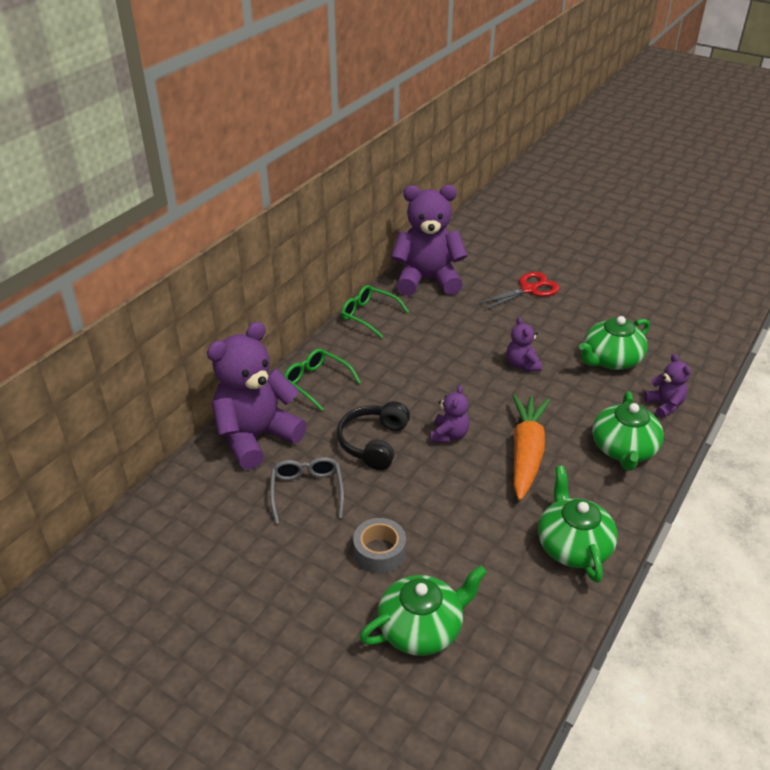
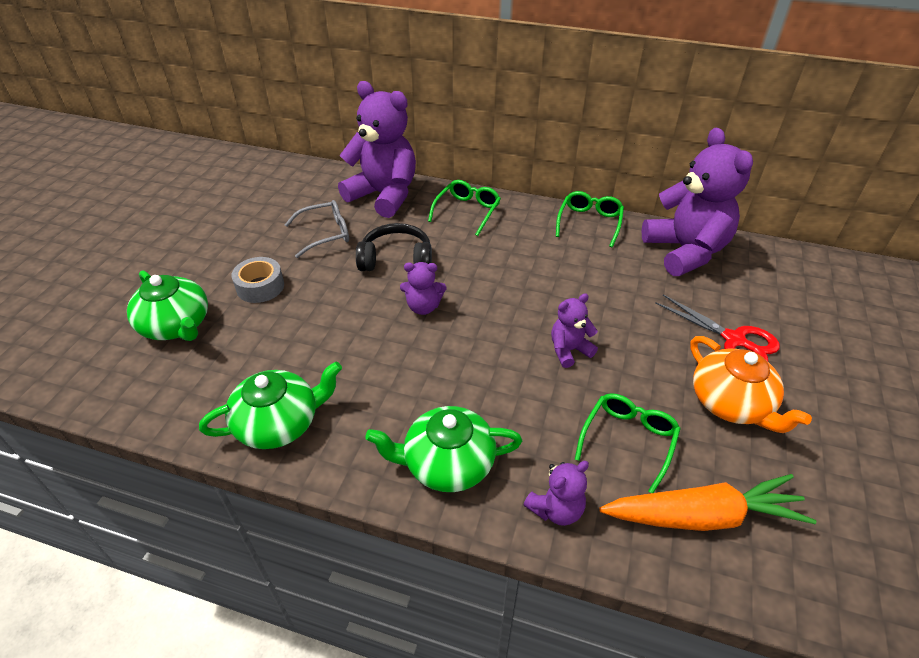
camera: 75 degrees right, 5 degrees up
(526, 453) = (413, 370): orange carrot -> orange carrot (702, 516)
(585, 309) = (731, 403): none -> orange teapot
(611, 359) = (628, 440): green teapot -> green glasses

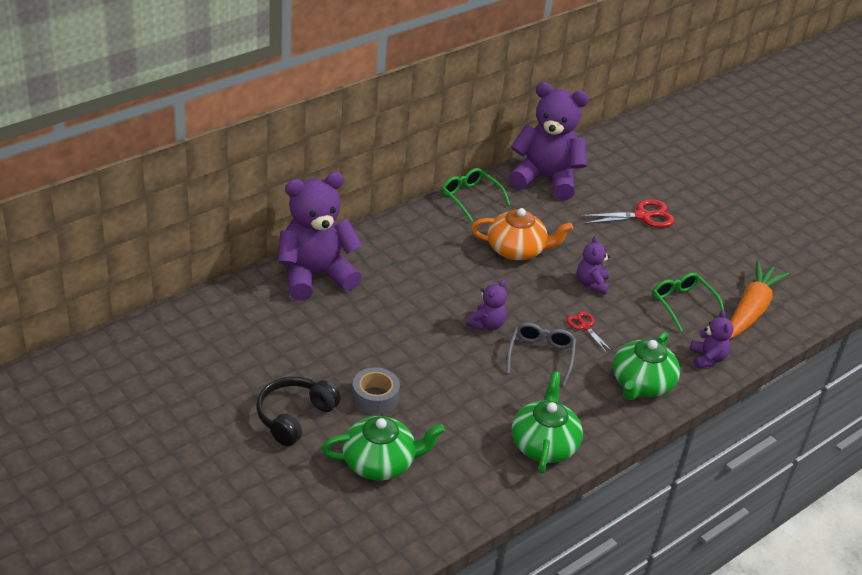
camera: 60 degrees left, 5 degrees down
(326, 234) = (338, 332): grey glasses -> grey glasses (541, 355)
(396, 259) = (415, 311): black headphones -> black headphones (294, 417)
(467, 211) = (390, 245): green glasses -> none
(494, 374) = (585, 326): none -> red scissors
(731, 403) = (688, 250): orange teapot -> orange teapot (517, 250)

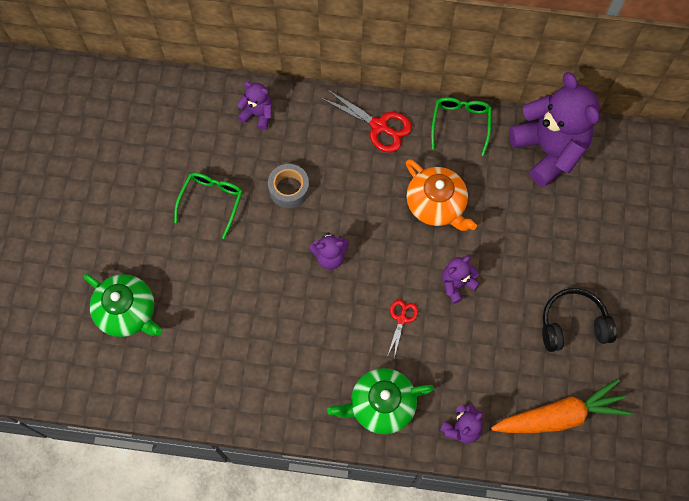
camera: 50 degrees right, 30 degrees up
(294, 417) = (115, 228): black headphones -> black headphones (573, 325)
(315, 276) = (258, 114): purple teddy bear -> purple teddy bear, size x0.47
(375, 397) = (182, 256): grey tape -> grey tape (289, 189)
(541, 355) = (337, 317): grey glasses -> none
(544, 444) = (249, 392): green teapot -> none
(642, 216) = (587, 251): red scissors -> red scissors (379, 126)
(682, 304) = (508, 362): green glasses -> green glasses (212, 201)

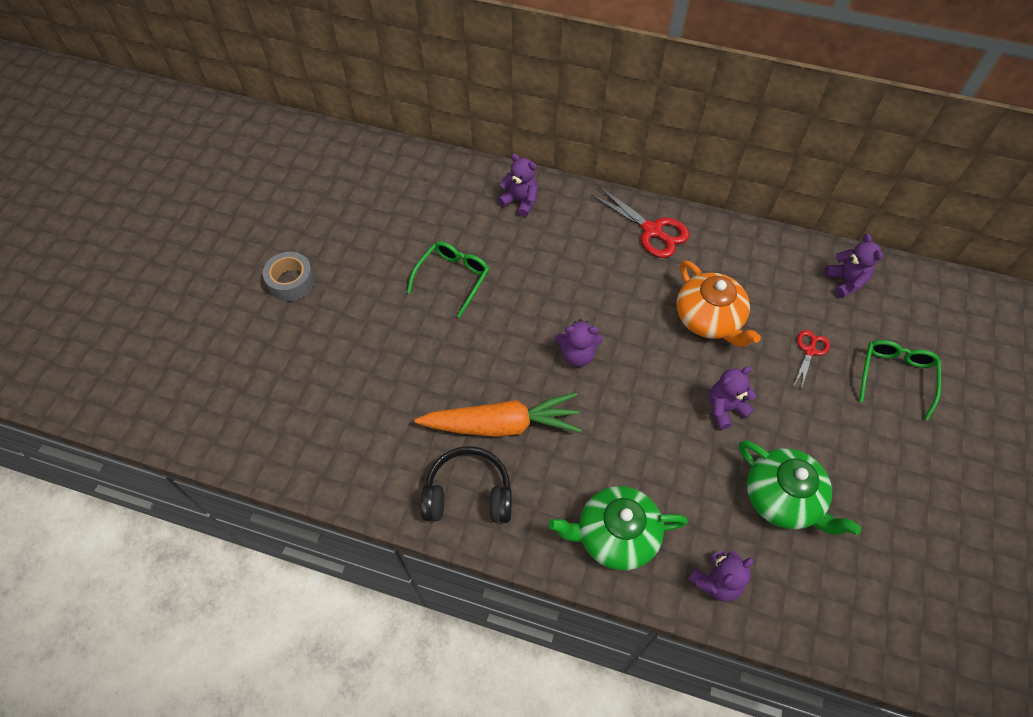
camera: 10 degrees right, 10 degrees down
(127, 312) = (333, 378): green teapot -> green teapot (783, 498)
(289, 189) = (541, 278): grey tape -> grey tape (291, 282)
(401, 319) = (653, 437): red scissors -> red scissors (810, 351)
(460, 123) = (745, 240): green glasses -> green glasses (895, 376)
(548, 150) = (845, 281): purple teddy bear -> purple teddy bear, size x0.47
(559, 416) = (846, 588): orange carrot -> orange carrot (501, 425)
(573, 325) = (868, 478): black headphones -> black headphones (468, 494)

